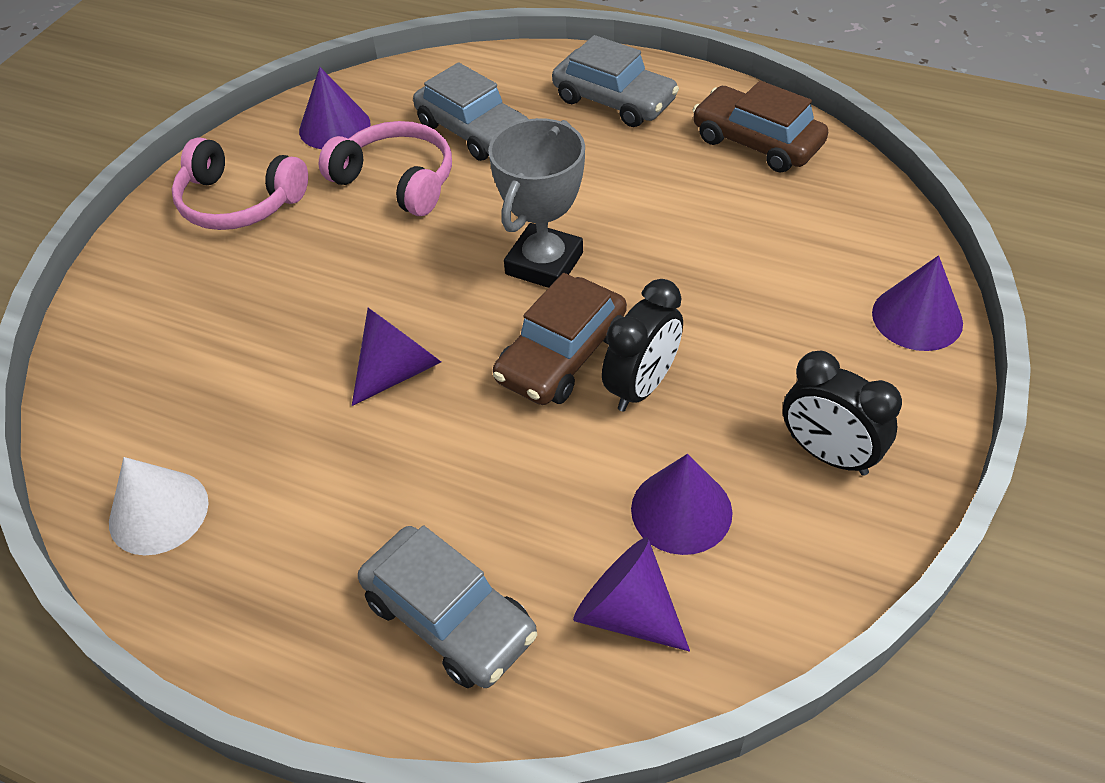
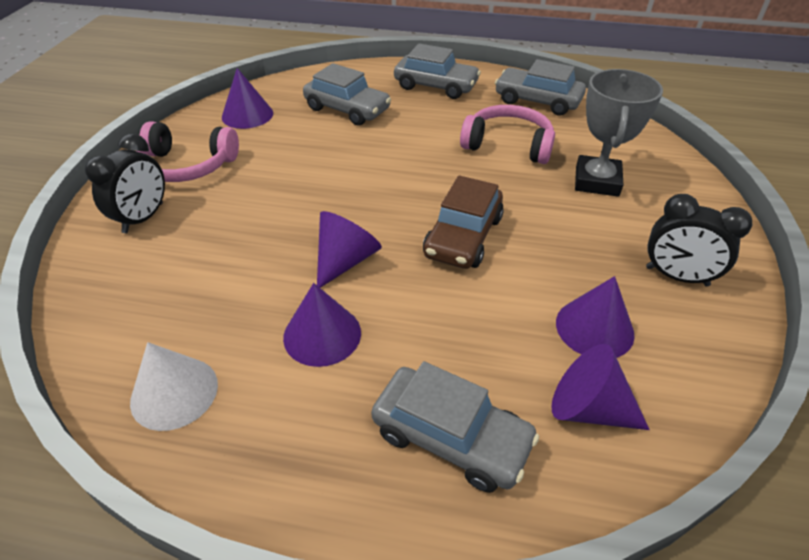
camera: 15 degrees left, 5 degrees down
(397, 180) = (303, 142): pink headphones -> pink headphones (508, 145)
(544, 263) = (427, 181): grey trophy -> grey trophy (597, 181)
(642, 386) = (528, 249): black clock -> black clock (143, 218)
(756, 142) = (537, 101): brown car -> grey car
(917, 317) = (688, 187): purple cone -> purple cone (322, 334)

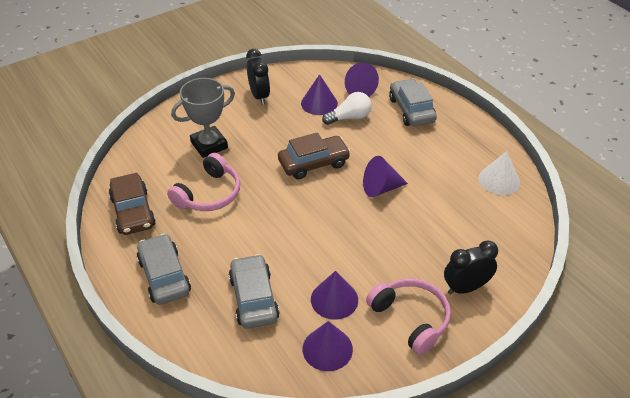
camera: 135 degrees left, 0 degrees up
(322, 334) = (423, 164): purple cone -> purple cone (334, 299)
(508, 145) = (209, 194): pink headphones -> pink headphones turned 120 degrees counterclockwise
(519, 336) = (349, 118): none -> white light bulb
(537, 101) = (133, 212): grey car -> brown car

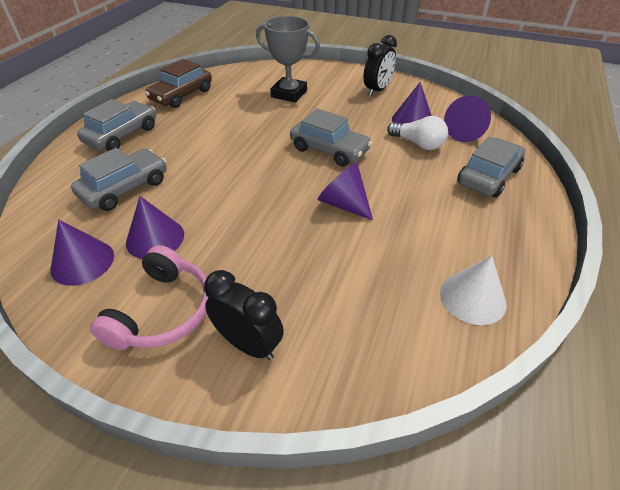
camera: 55 degrees right, 0 degrees up
(209, 194) = (232, 116): pink headphones -> none
(313, 163) = (329, 150): brown car -> grey car

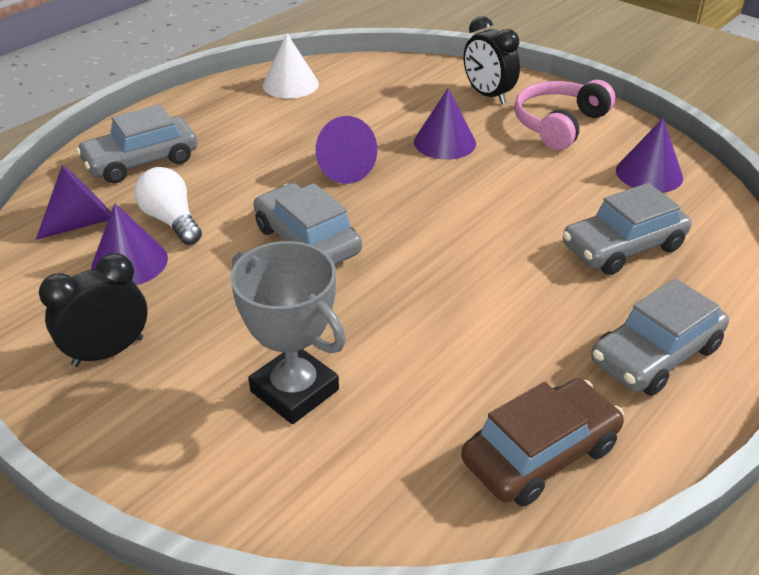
camera: 160 degrees left, 5 degrees down
(155, 238) = (572, 179): purple cone -> purple cone (444, 142)

